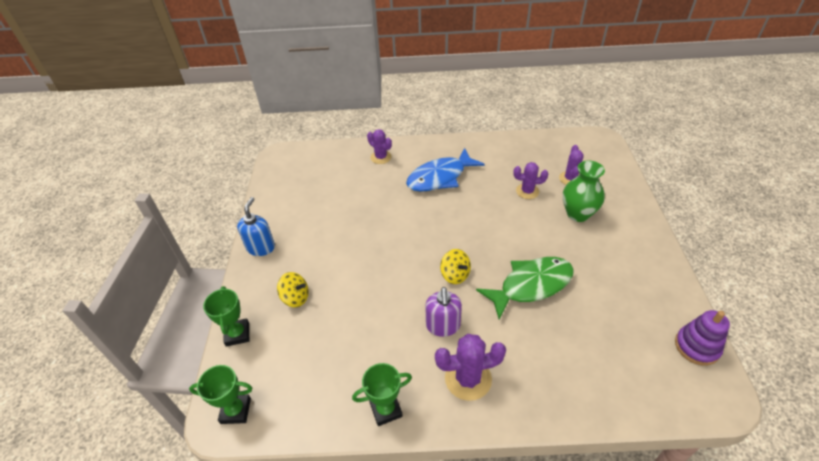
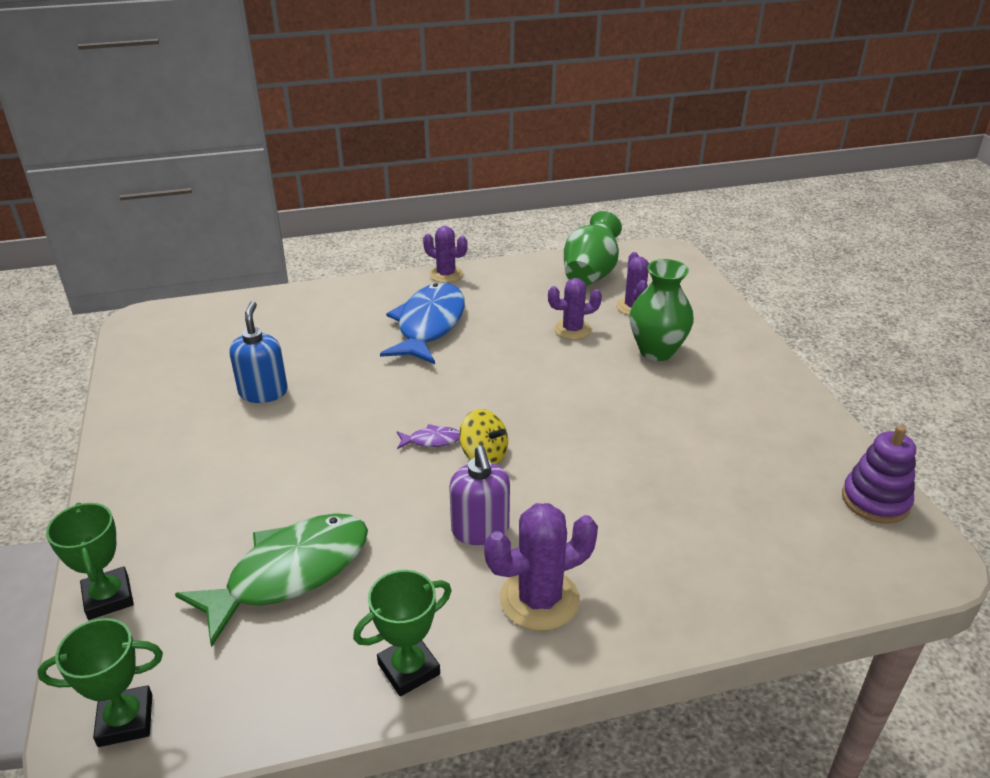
camera: 15 degrees left, 10 degrees down
(261, 247) = (131, 458): blue soap dispenser -> blue soap dispenser (263, 392)
(295, 297) = (210, 525): yellow spinning top -> none
(381, 157) = (324, 307): purple cactus -> purple cactus (446, 274)
(426, 260) = (432, 440): none -> purple fish
(440, 177) = (429, 325): blue fish -> blue fish turned 150 degrees clockwise
(531, 285) = (609, 454): green fish -> green fish (290, 573)
(547, 150) = (590, 274): none -> green vase

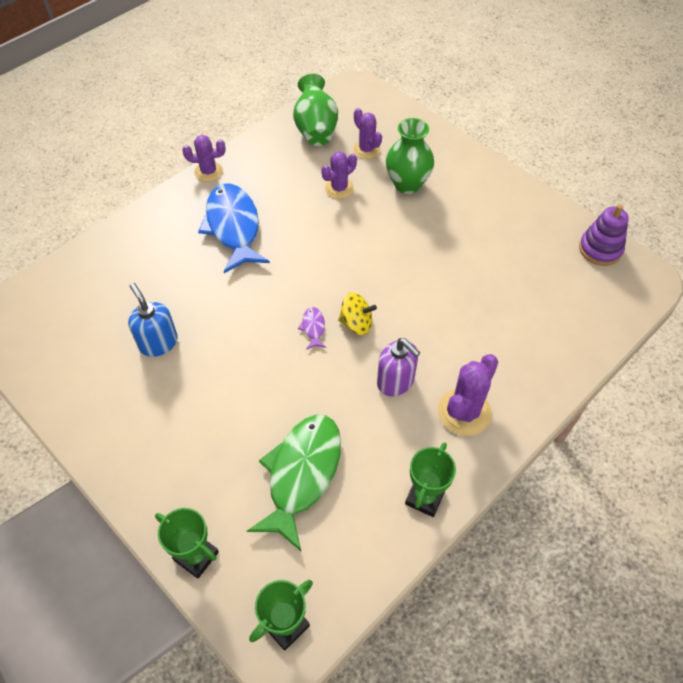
camera: 30 degrees left, 20 degrees up
(432, 440) = (313, 327): purple fish -> purple fish turned 60 degrees counterclockwise

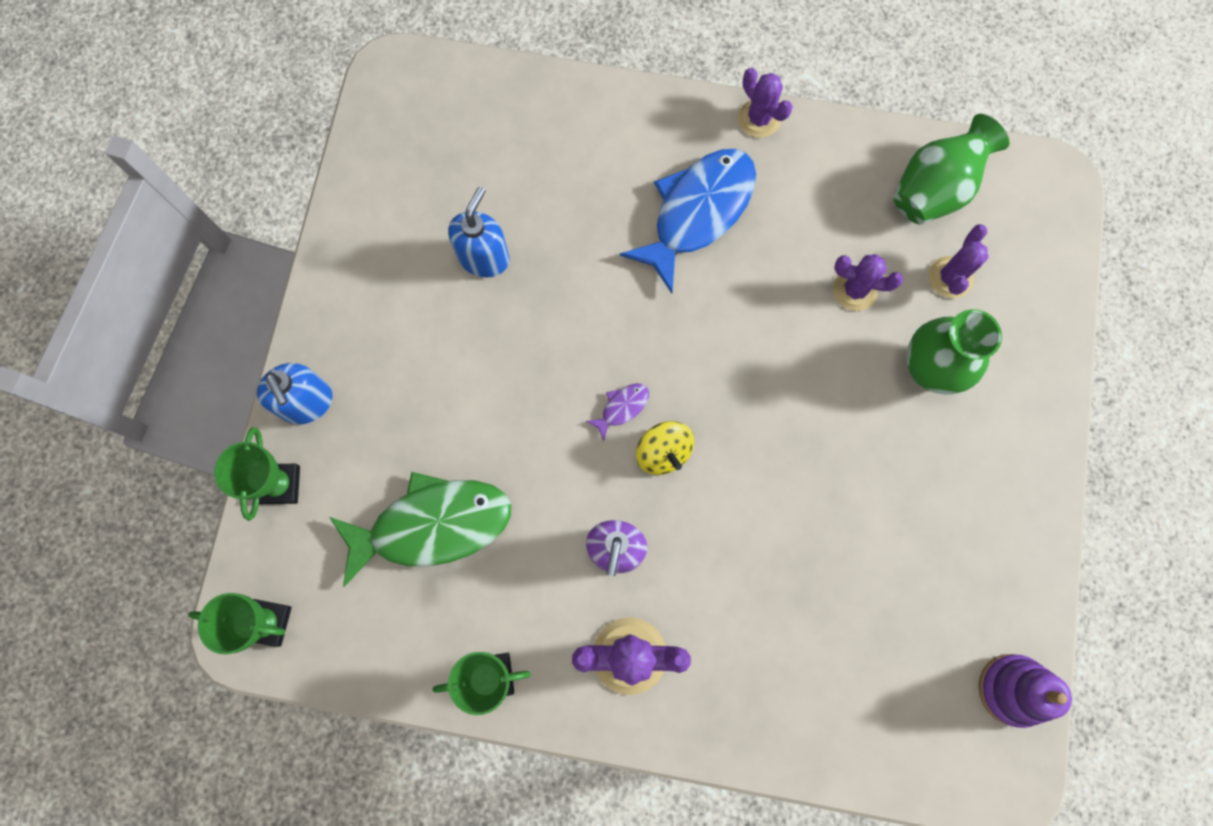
camera: 55 degrees right, 20 degrees up
(156, 503) = (307, 403): none -> blue soap dispenser

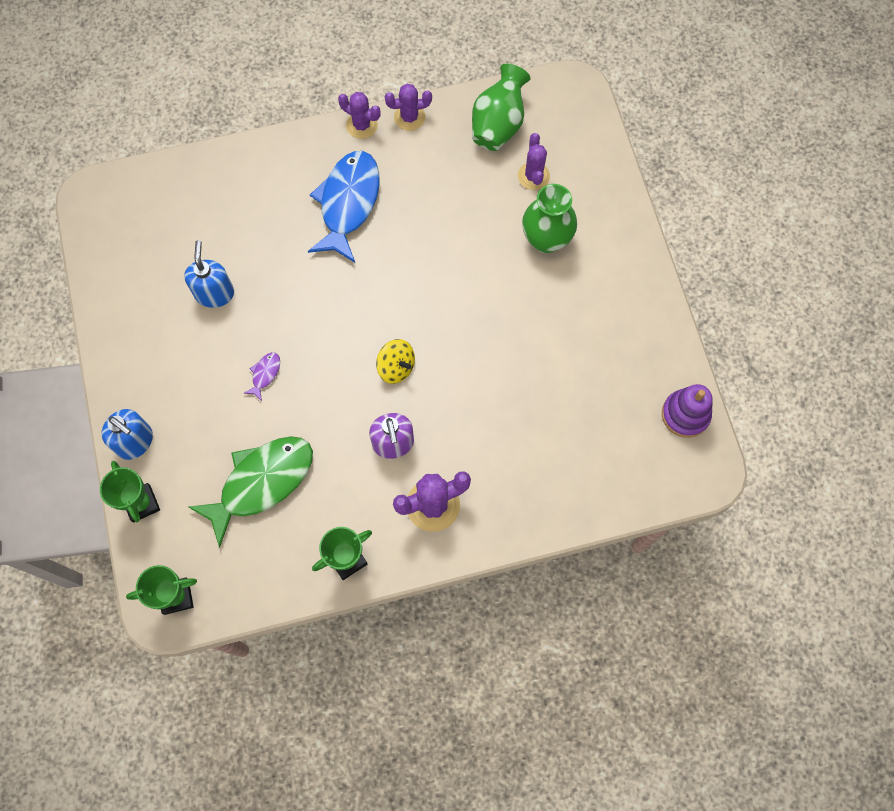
camera: 25 degrees left, 5 degrees down
(622, 408) = (355, 351): purple fish -> purple fish (265, 374)
(855, 290) = (475, 210): purple cactus -> purple cactus (409, 117)

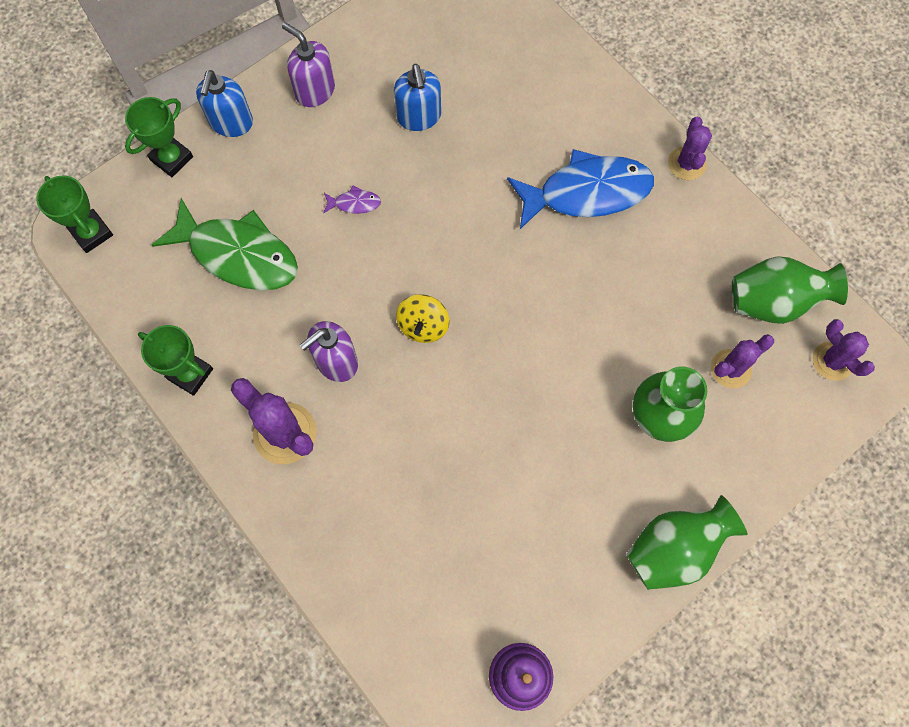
camera: 65 degrees right, 0 degrees up
(143, 362) = (315, 91): none -> purple soap dispenser
(214, 293) = (419, 117): blue soap dispenser -> blue soap dispenser turned 105 degrees clockwise
(409, 117) = (725, 206): purple cactus -> purple cactus (832, 361)
(642, 275) = (673, 549): none -> green vase

